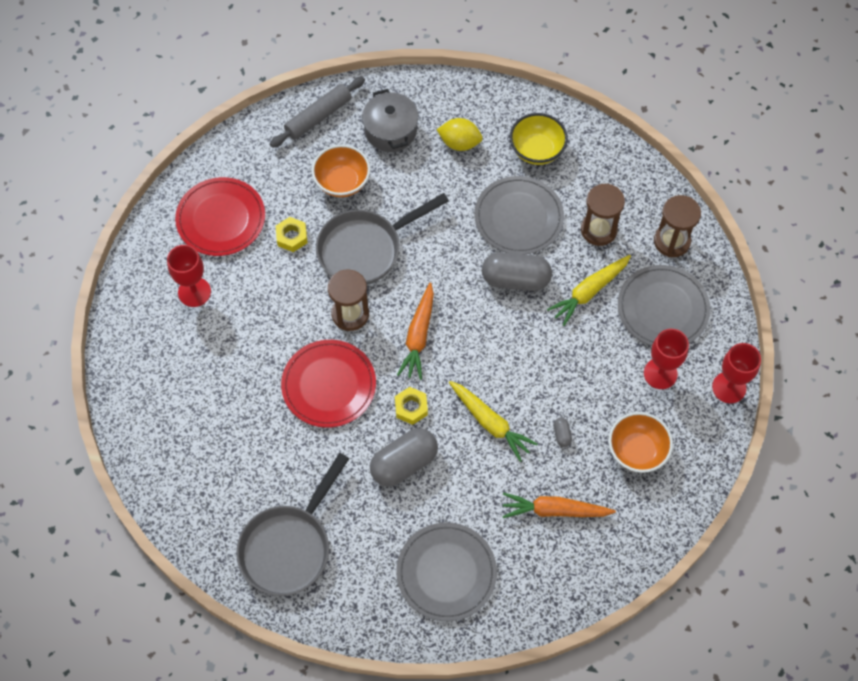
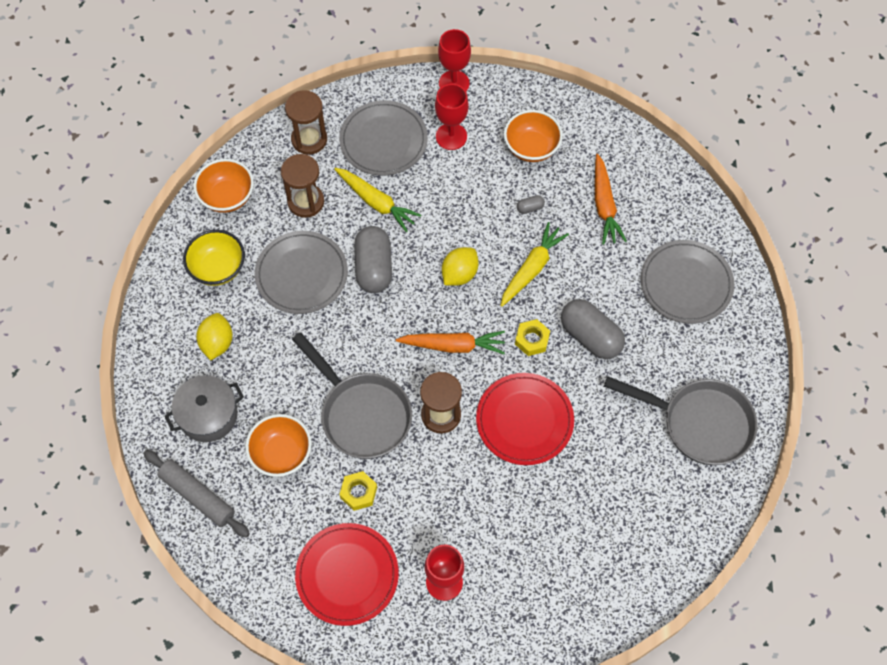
camera: 100 degrees left, 0 degrees up
(495, 354) = (459, 274): none -> yellow lemon
(614, 164) = (227, 197): none -> orange bowl

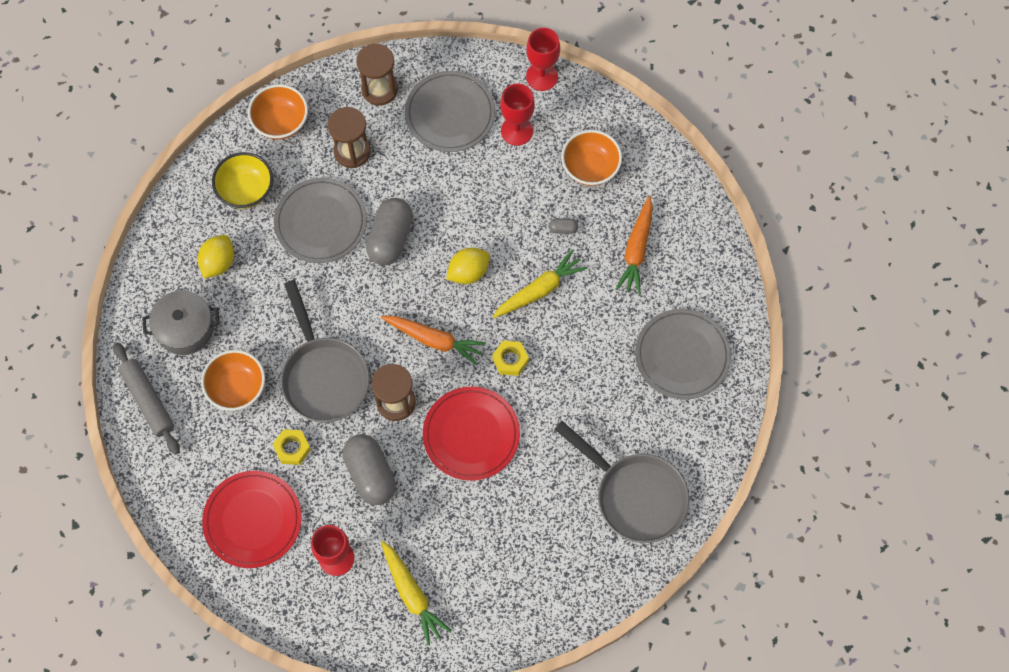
camera: 20 degrees right, 5 degrees up
(376, 202) = (418, 174): yellow carrot -> yellow carrot (412, 594)
(590, 336) = (567, 376): grey capsule -> grey capsule (370, 474)

